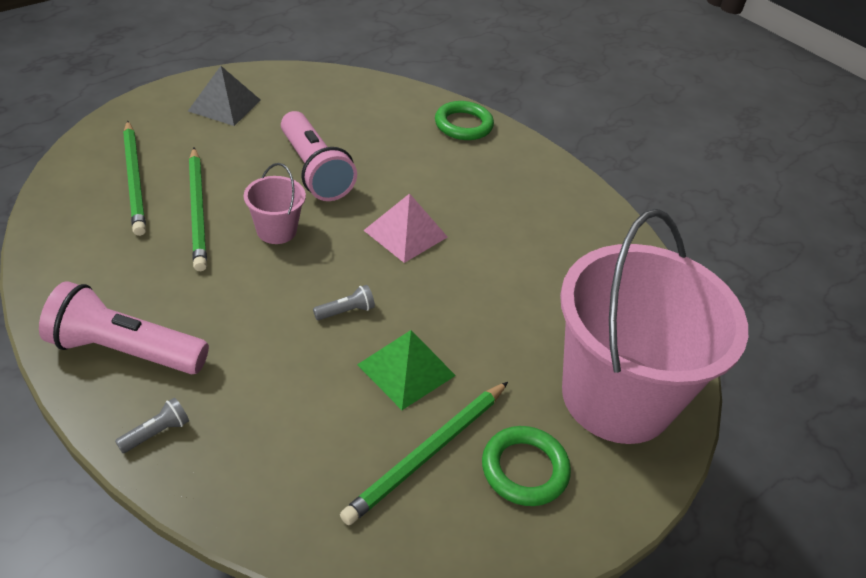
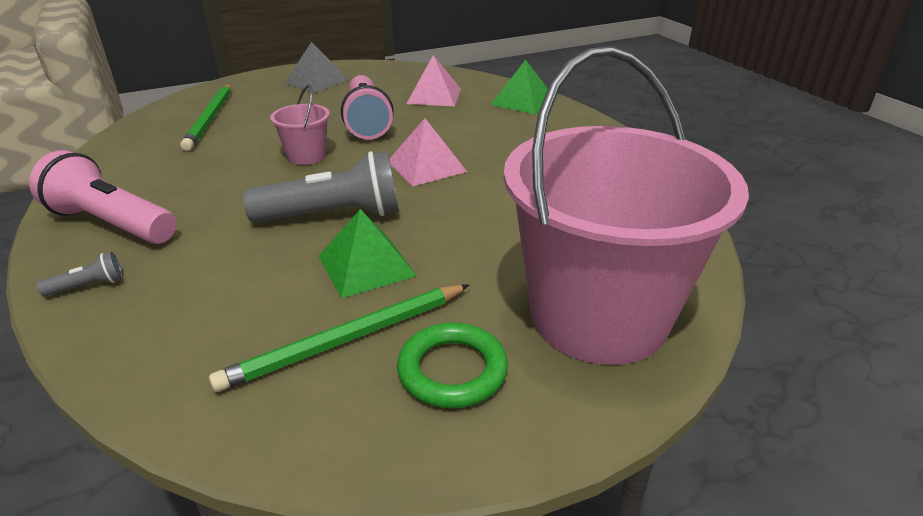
camera: 20 degrees right, 10 degrees down
(198, 210) = (247, 139): green pencil -> none
(346, 311) = (333, 215): grey flashlight -> grey flashlight, size x2.39
(368, 122) = (434, 96): none -> pink pyramid
(463, 125) = (523, 101): green ring -> green pyramid

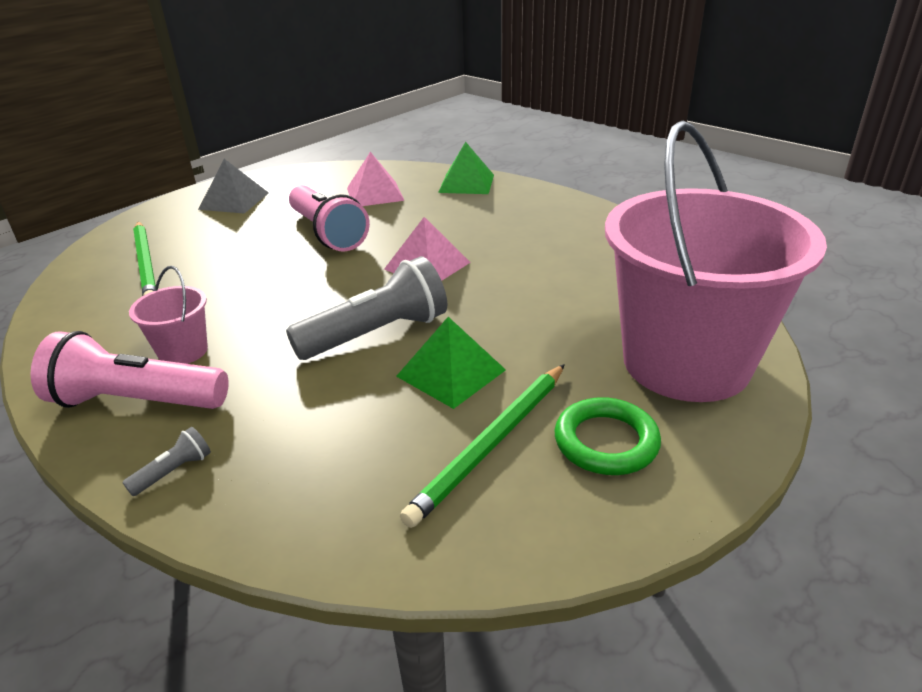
camera: 20 degrees left, 0 degrees up
(306, 156) = (294, 281): pink bucket -> pink bucket (183, 351)

